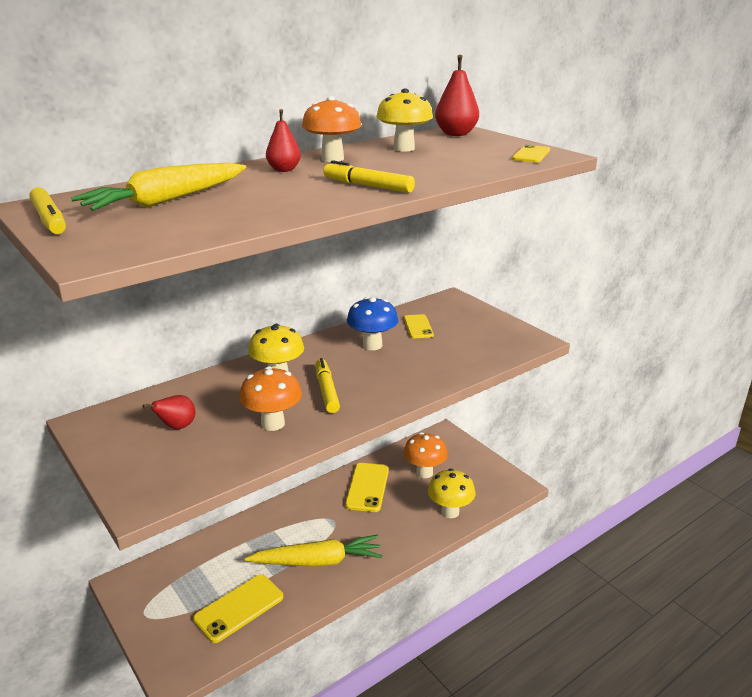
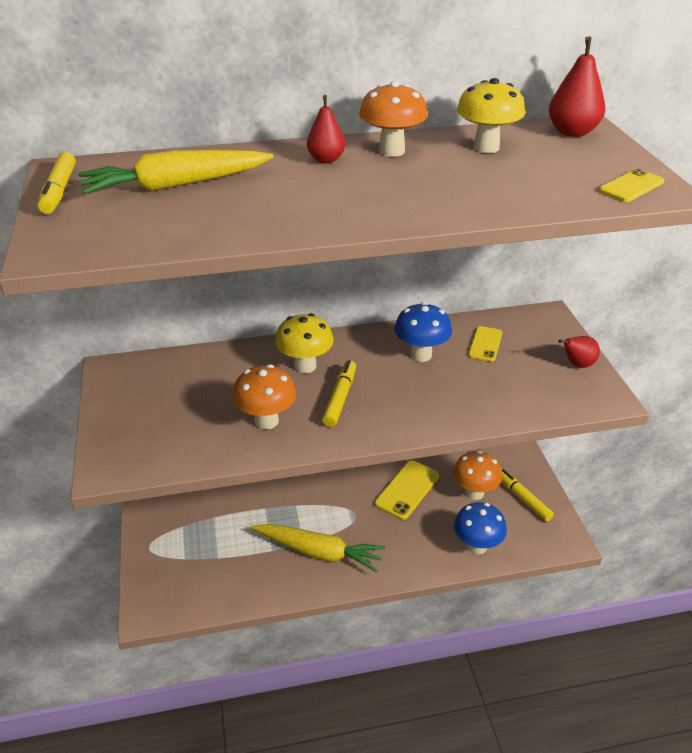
camera: 25 degrees right, 10 degrees up
(177, 427) = (182, 398): red pear -> red pear (577, 364)
(239, 608) = (227, 572): yellow phone -> none
(368, 186) = (389, 203): yellow marker -> yellow marker (522, 498)
(450, 512) = (477, 546): yellow mushroom -> blue mushroom

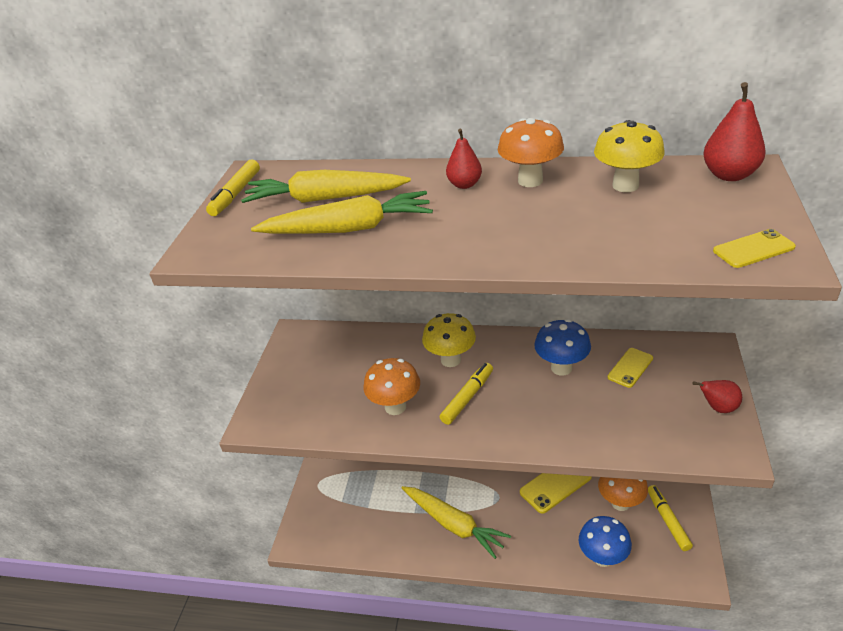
camera: 25 degrees right, 0 degrees up
(225, 210) = (349, 228): none -> yellow carrot

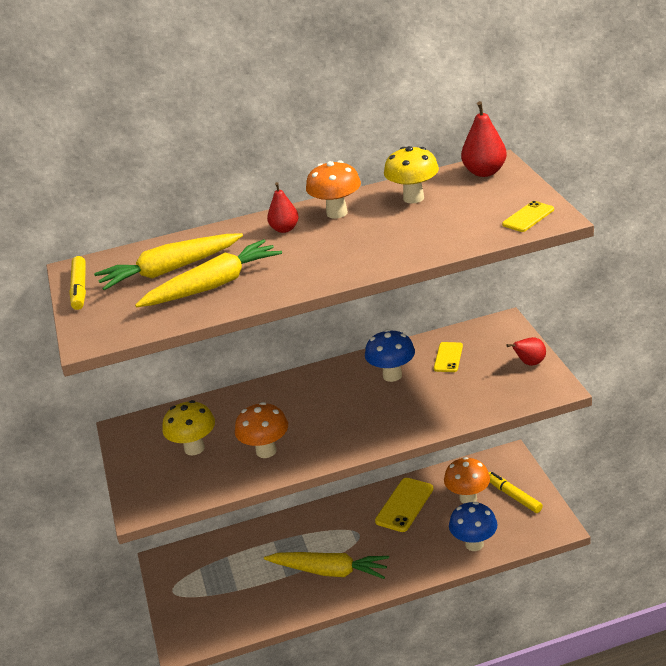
camera: 25 degrees left, 5 degrees down
(450, 360) = (292, 400): yellow mushroom -> yellow mushroom (194, 448)
(467, 397) = (326, 423): yellow marker -> none

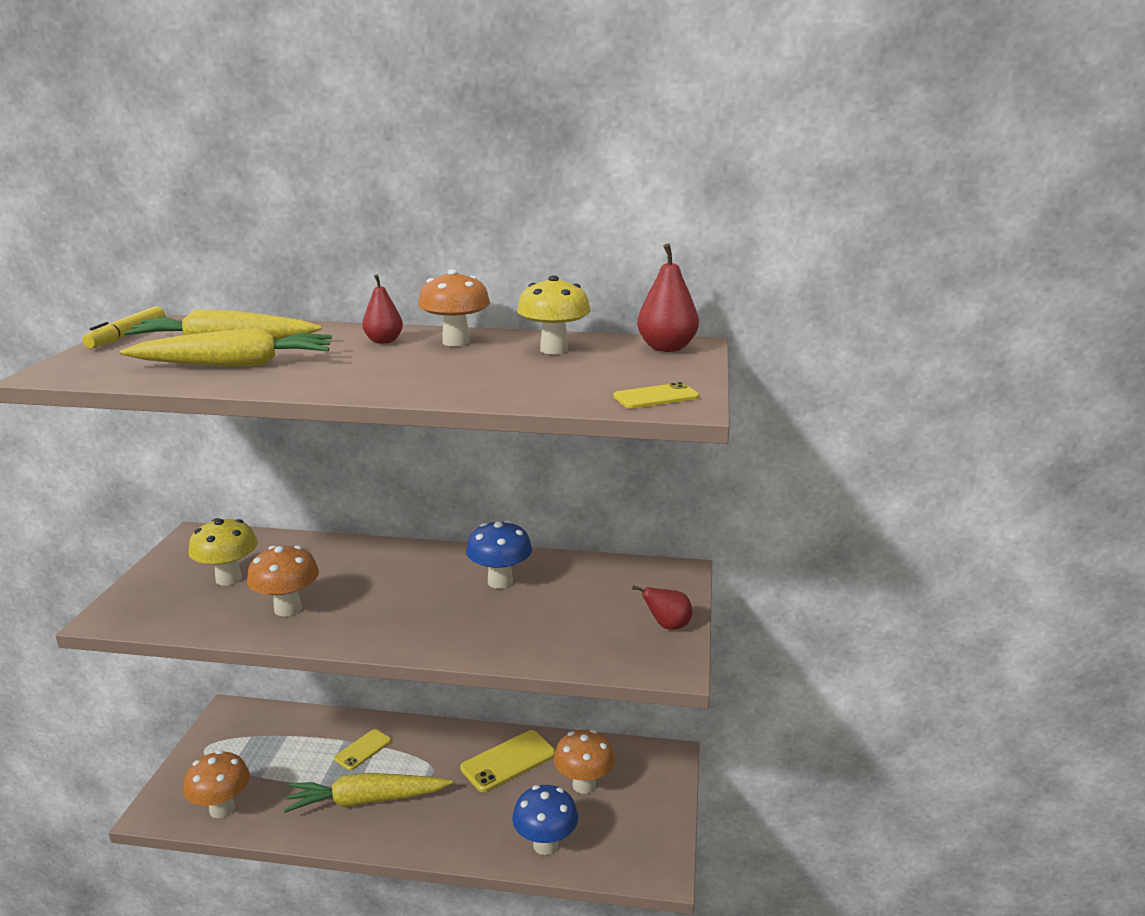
camera: 20 degrees right, 10 degrees down
(231, 621) = (222, 809): none -> orange mushroom
(329, 571) = (366, 800): yellow carrot -> yellow carrot turned 135 degrees clockwise
(448, 357) = (580, 585): yellow phone -> yellow phone (362, 750)
(513, 496) = (637, 806): yellow marker -> none

